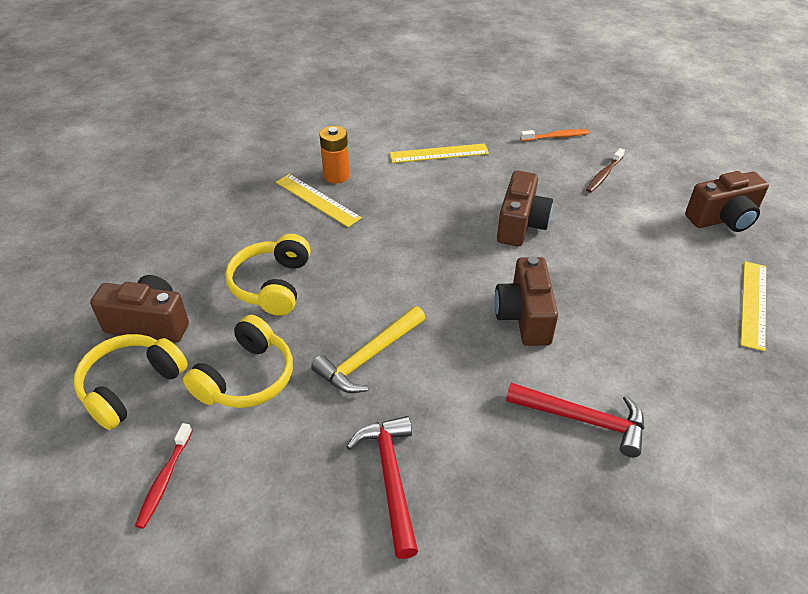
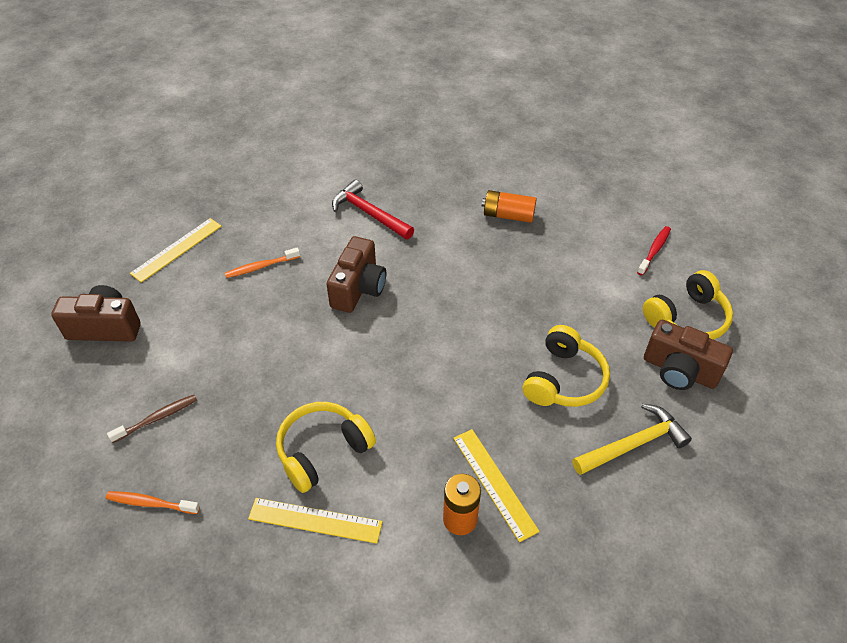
camera: 160 degrees left, 5 degrees up
(246, 378) = (595, 301): yellow headphones -> yellow headphones (322, 451)
(368, 357) = (496, 291): yellow hammer -> yellow hammer (633, 444)
(391, 478) = (508, 215): red hammer -> orange battery
(521, 224) = (296, 378): brown camera -> none
(646, 311) = (261, 267): none -> orange toothbrush

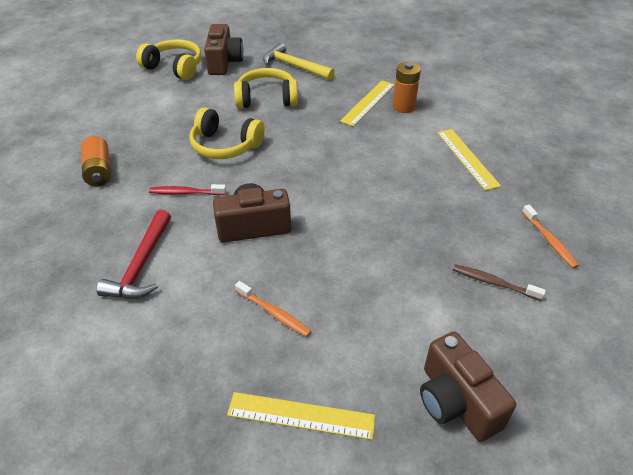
camera: 120 degrees left, 5 degrees down
(322, 451) = (420, 176): yellow headphones -> yellow headphones (225, 146)
(654, 250) = (109, 91): red toothbrush -> red toothbrush (186, 193)

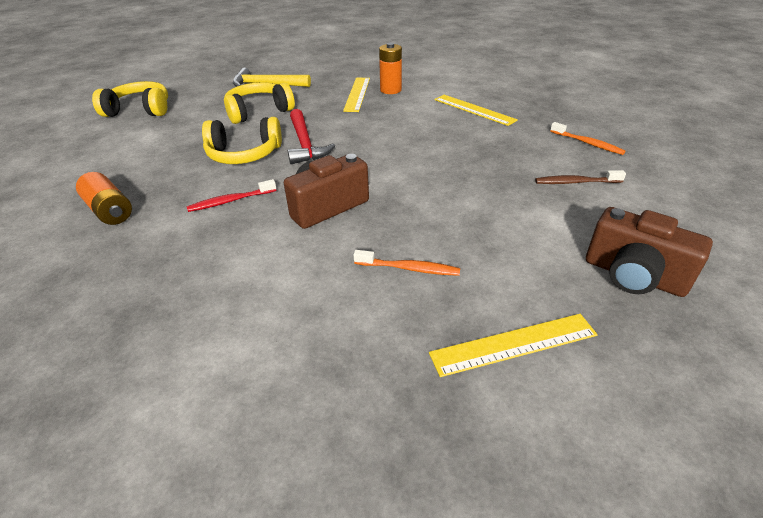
camera: 25 degrees left, 5 degrees down
(141, 265) = (226, 277): red hammer -> red hammer (305, 144)
(224, 62) = (192, 96): brown camera -> none

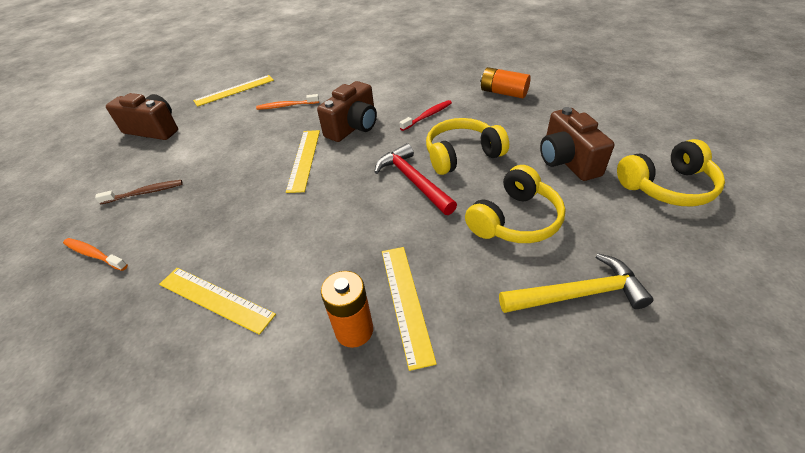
camera: 165 degrees right, 5 degrees up
(171, 134) = (567, 161): none -> brown camera
(398, 181) = (304, 159): none -> yellow ruler

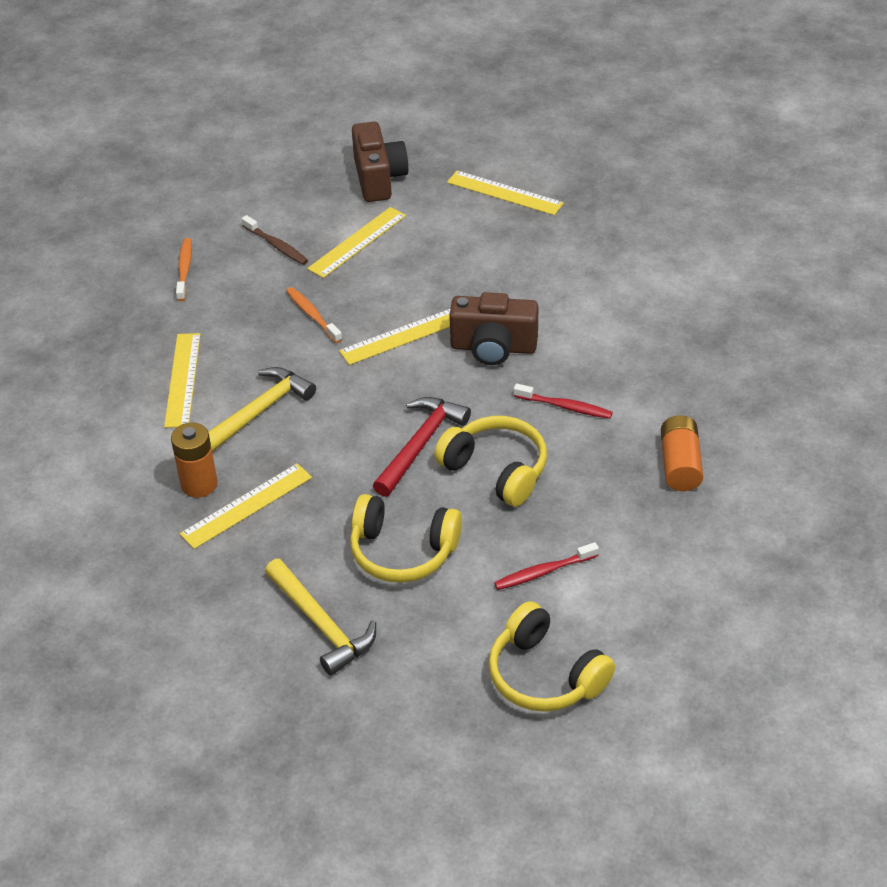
camera: 60 degrees right, 0 degrees up
(195, 154) = (357, 242): none -> yellow ruler
(287, 106) = (501, 262): orange toothbrush -> orange toothbrush (313, 315)
(304, 257) = (259, 412): none -> yellow hammer
(567, 161) = (544, 572): brown camera -> red toothbrush

